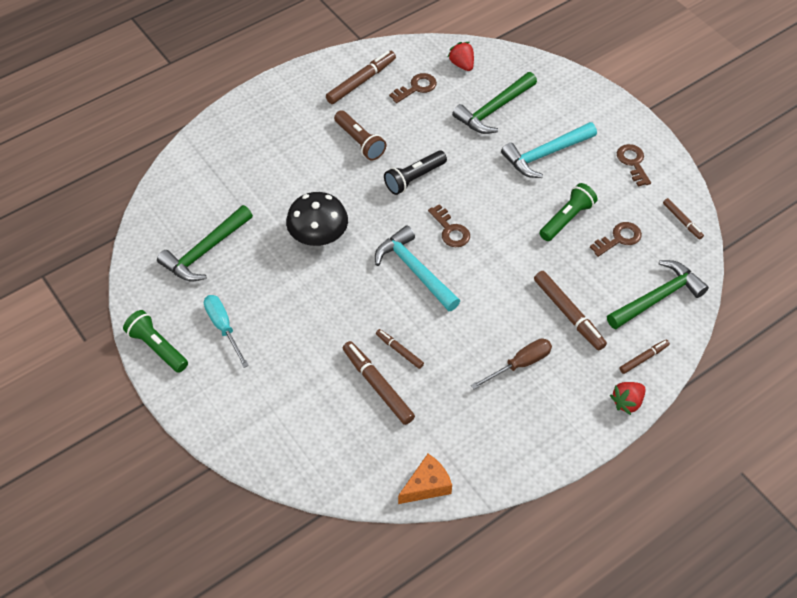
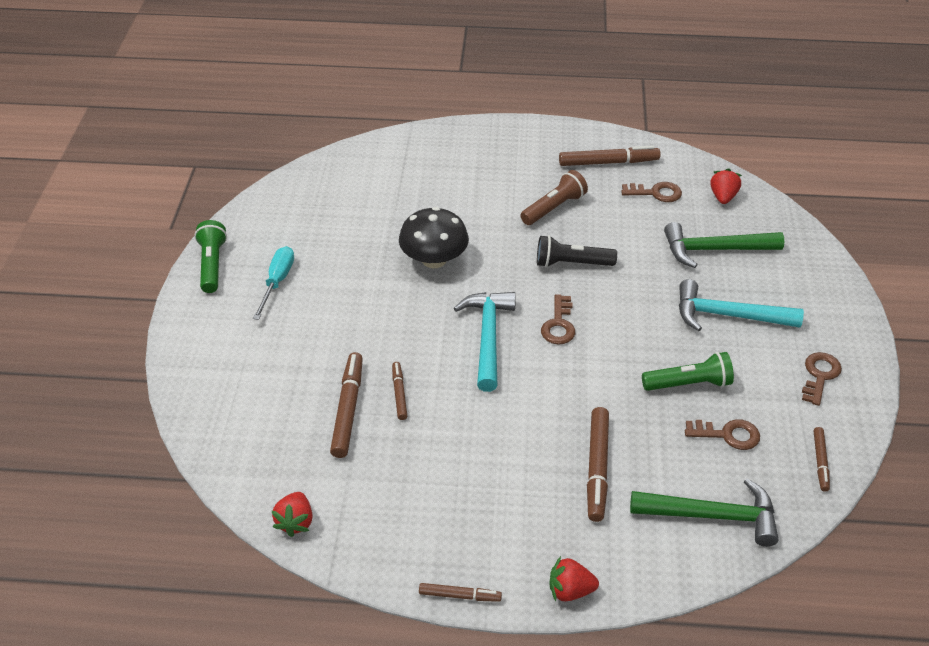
camera: 40 degrees right, 10 degrees down
(205, 251) = (329, 217): green hammer -> none
(360, 142) = (554, 208): brown flashlight -> brown flashlight turned 135 degrees counterclockwise
(427, 485) = (295, 522): orange cheese -> red strawberry
(520, 364) = (498, 480): brown screwdriver -> none
(643, 358) = (633, 562): brown marker -> brown marker (460, 595)

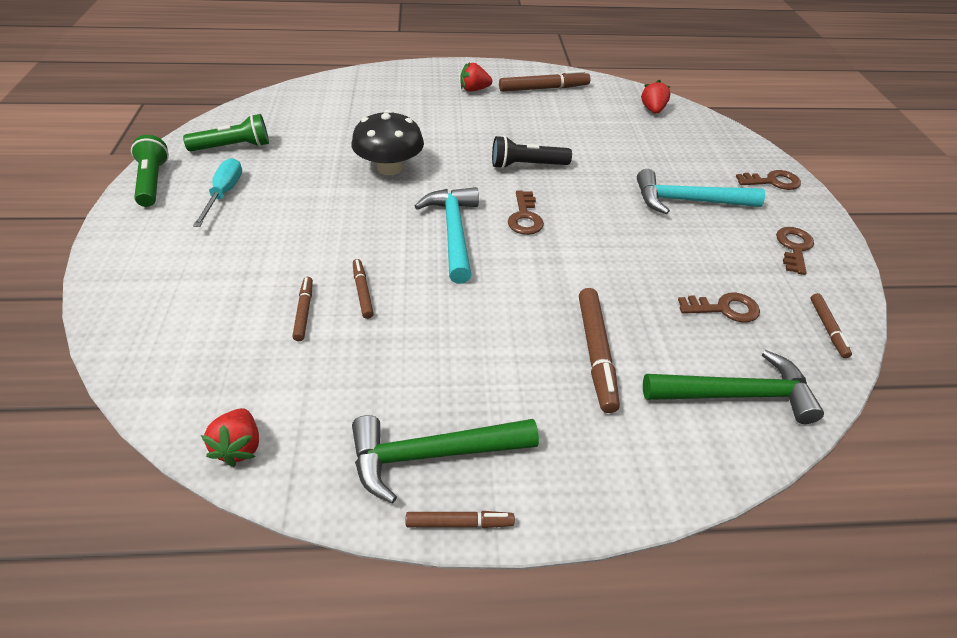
camera: 10 degrees left, 0 degrees up
(348, 409) = (304, 312): brown marker -> brown marker, size x0.57
(554, 208) = (500, 123): brown flashlight -> none
(570, 590) = (597, 501): red strawberry -> red strawberry (474, 90)
(656, 193) = (592, 109): brown key -> brown key (772, 182)
(688, 384) = (669, 263): green flashlight -> green flashlight (233, 147)
(714, 250) = (658, 149): green hammer -> green hammer (432, 455)

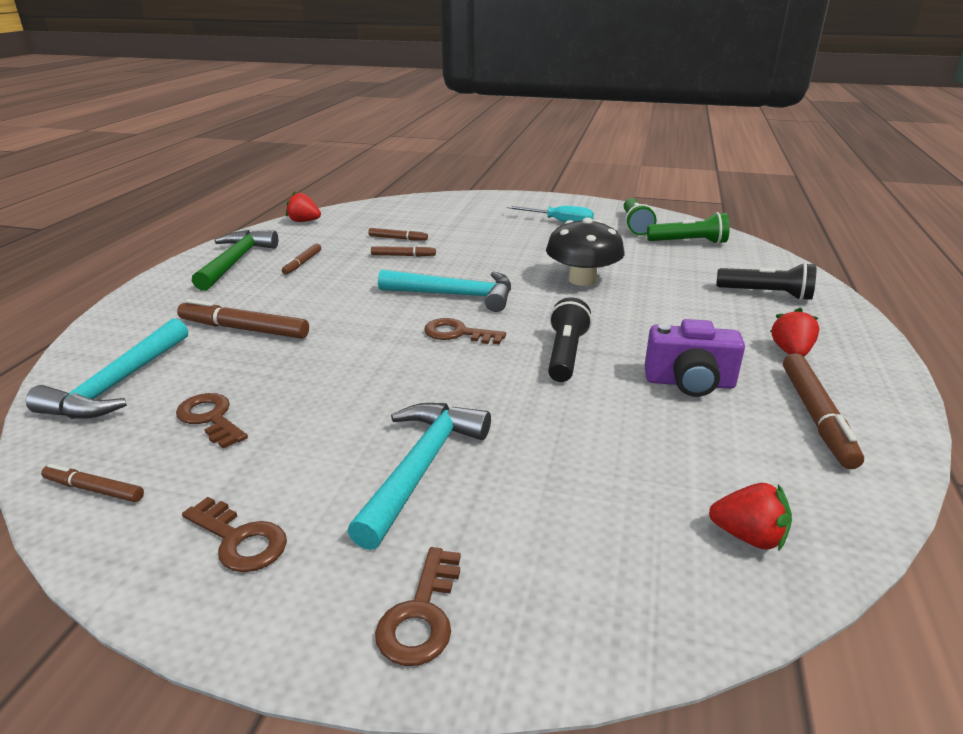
camera: 110 degrees right, 15 degrees down
(152, 182) = (584, 204): green flashlight -> green flashlight (688, 242)
(387, 92) = (766, 294): none -> black flashlight
(459, 523) = (183, 263): brown marker -> brown marker (302, 263)
(534, 121) = (689, 383): none -> purple camera
(724, 309) = (210, 418): brown key -> brown key turned 120 degrees clockwise
(736, 395) = (118, 384): green hammer -> turquoise hammer

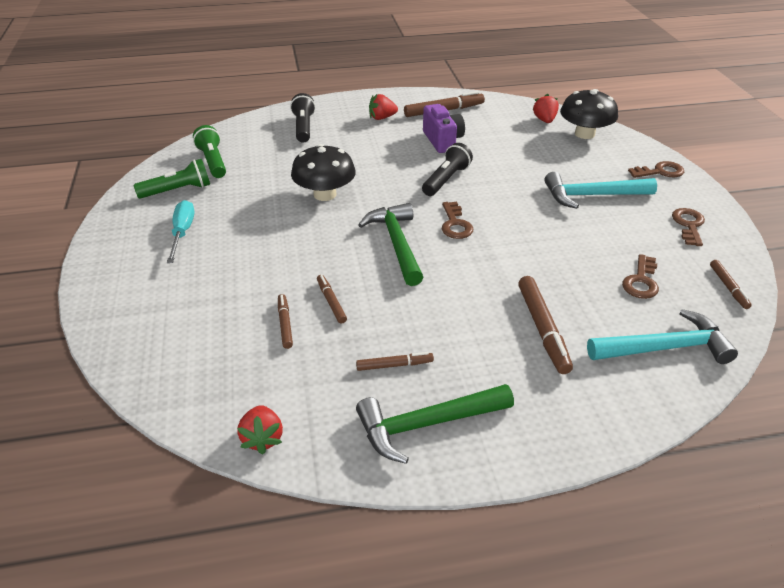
camera: 115 degrees left, 10 degrees up
(455, 295) = (396, 244): turquoise hammer -> green hammer
(565, 354) = (446, 180): black flashlight -> black flashlight turned 135 degrees clockwise
(657, 574) = (584, 134): none -> black mushroom

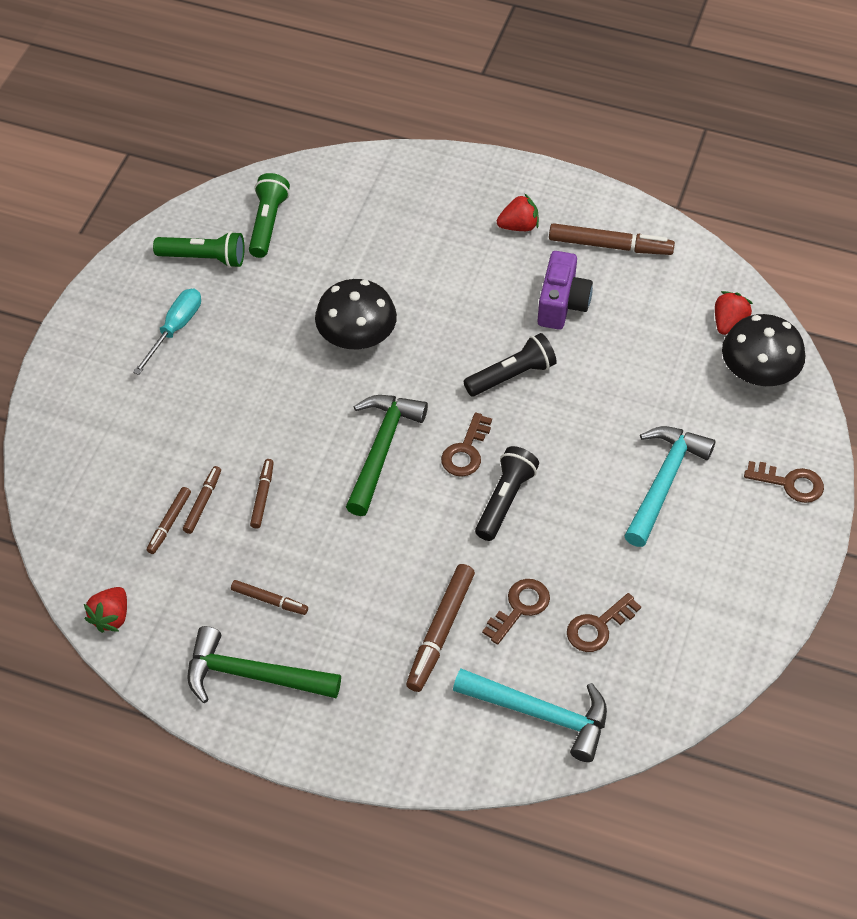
camera: 30 degrees right, 15 degrees up
(303, 127) = (409, 204): black flashlight -> black flashlight (504, 500)
(382, 118) = (518, 226): red strawberry -> red strawberry turned 150 degrees clockwise
(592, 196) = (664, 482): turquoise hammer -> turquoise hammer turned 90 degrees clockwise
(688, 225) = (734, 580): brown key -> brown key (520, 607)
(728, 287) = (686, 682): brown marker -> brown marker (169, 523)

